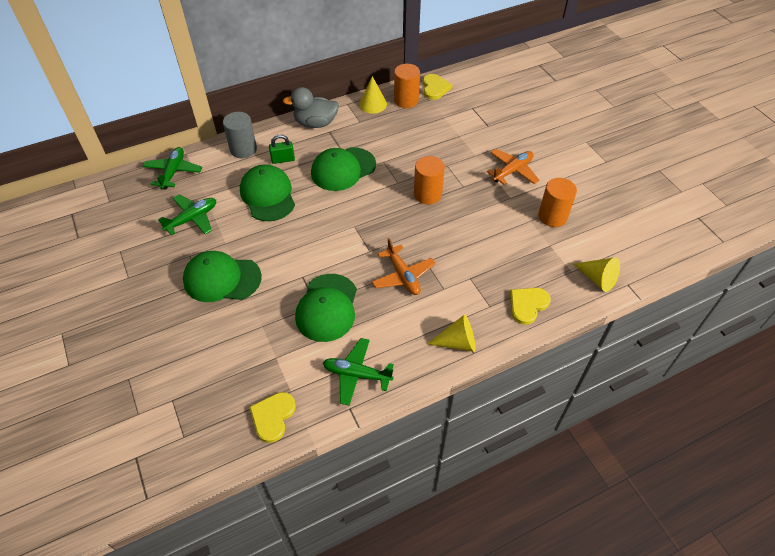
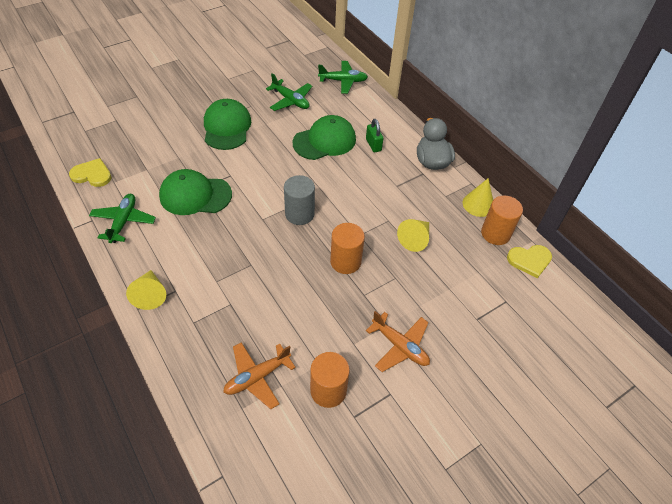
camera: 80 degrees right, 0 degrees up
(243, 149) = (381, 117): grey cylinder -> grey cylinder (299, 214)
(343, 169) = (369, 189): green cap -> none
(403, 276) = (232, 247): orange plane -> orange plane (257, 377)
(527, 305) = (193, 358): yellow heart -> none
(597, 279) = (230, 438): yellow cone -> yellow cone (415, 239)

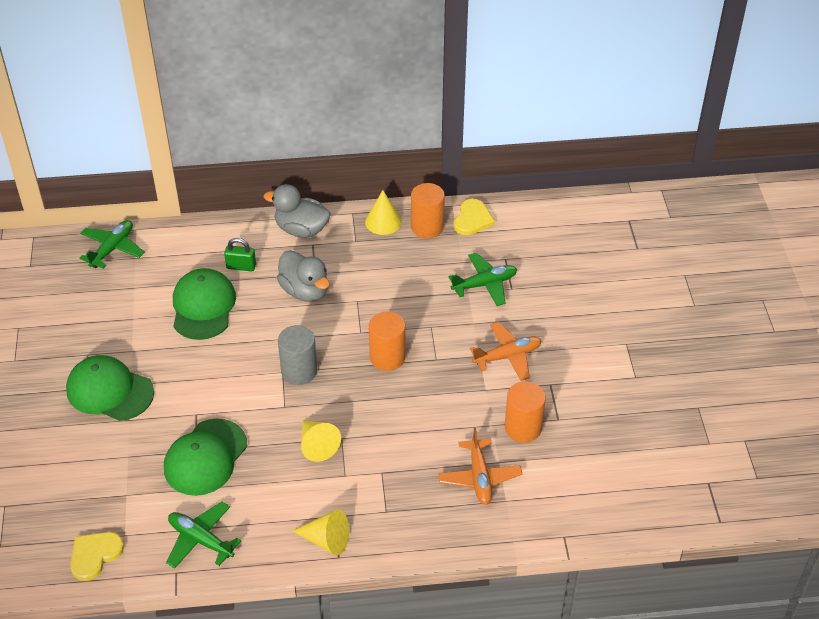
camera: 60 degrees left, 5 degrees down
(290, 100) = (108, 312): green plane -> green plane (484, 284)
(376, 187) = (305, 291): none -> grey duck
(415, 239) = (394, 290): yellow cone -> yellow cone (317, 445)

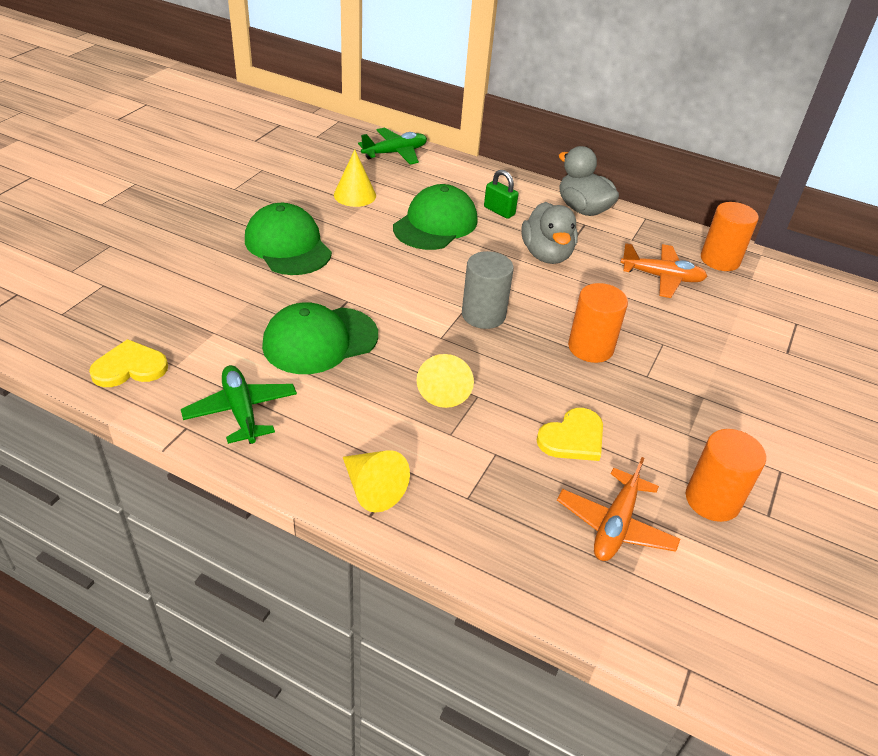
camera: 30 degrees right, 5 degrees down
(383, 221) = (674, 236): yellow cone -> yellow cone (355, 195)
(472, 219) = (778, 274): yellow heart -> yellow heart (573, 438)
(484, 284) = (755, 334): green plane -> none
(507, 356) = (740, 414): orange plane -> orange plane (662, 277)

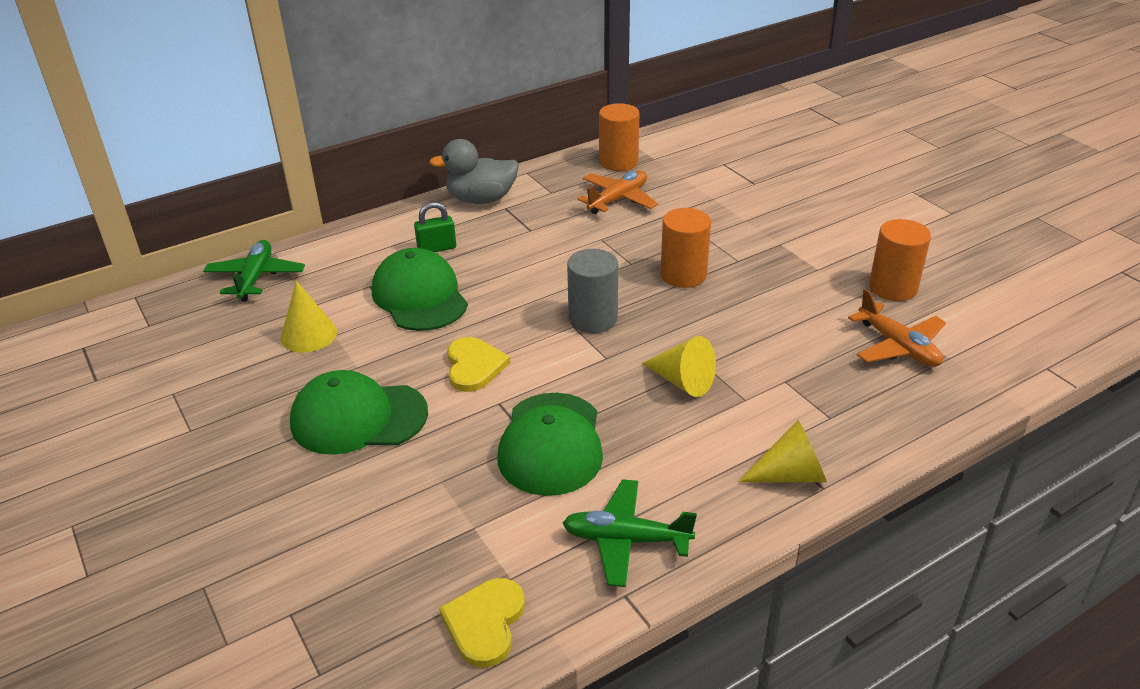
camera: 55 degrees left, 5 degrees down
(546, 255) = (533, 247): grey duck -> none
(573, 438) = (790, 329): yellow heart -> yellow heart (474, 366)

